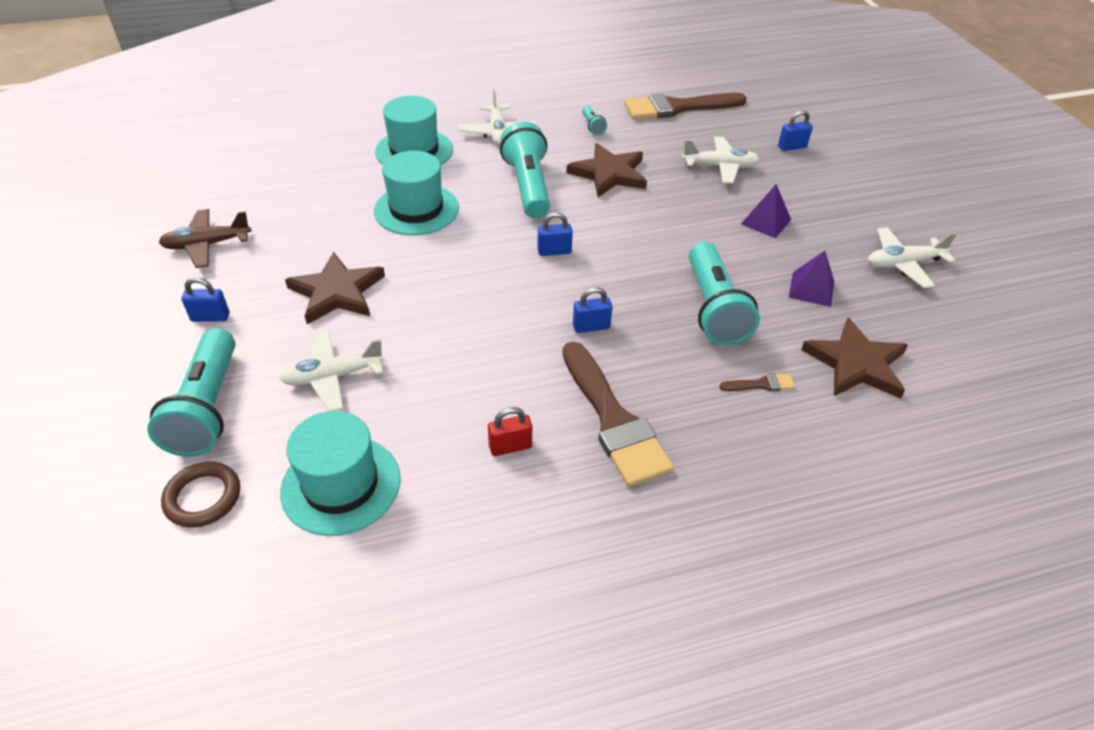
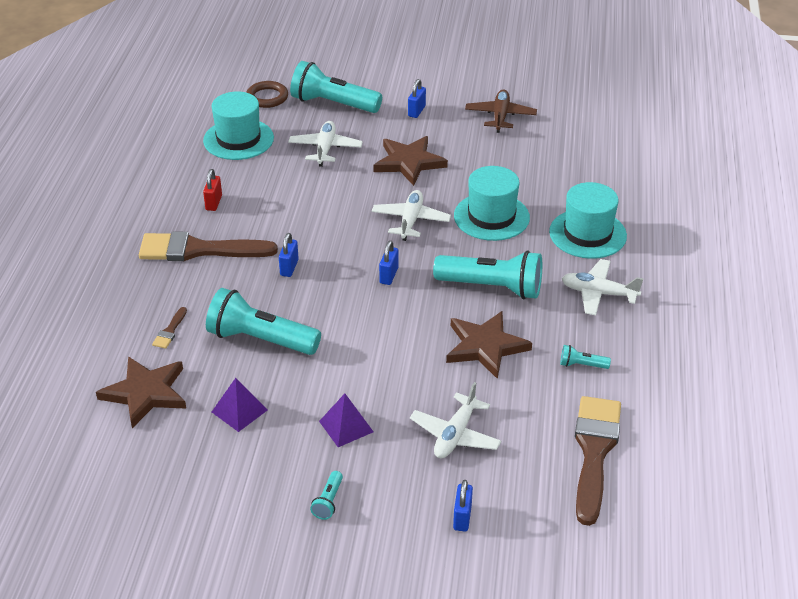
camera: 115 degrees right, 5 degrees down
(845, 208) = (328, 501): none -> turquoise flashlight
(903, 264) = (223, 496): white plane -> white plane (410, 221)

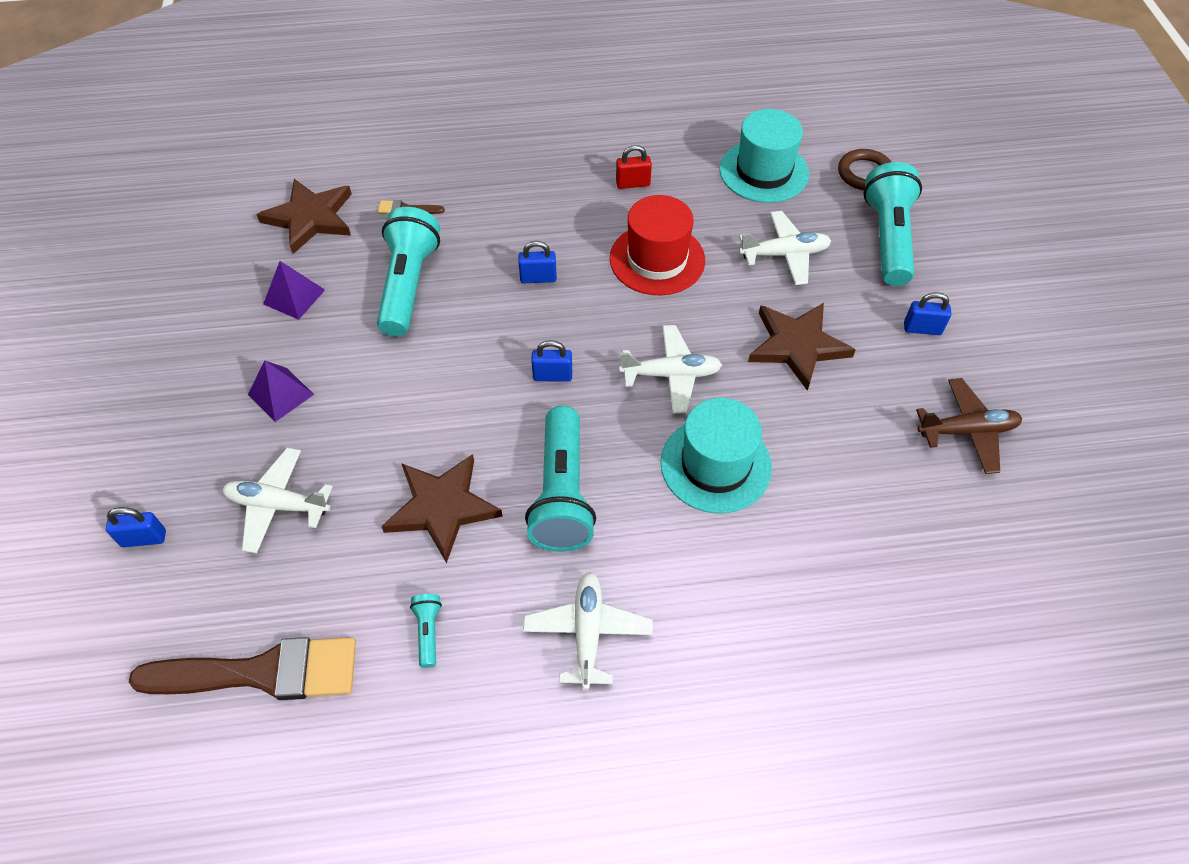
camera: 75 degrees right, 15 degrees up
(198, 250) = (545, 194): brown brush -> none
(300, 206) = (657, 259): none -> red hat
(328, 501) = (166, 405): turquoise flashlight -> none
(587, 234) = (723, 597): turquoise hat -> none

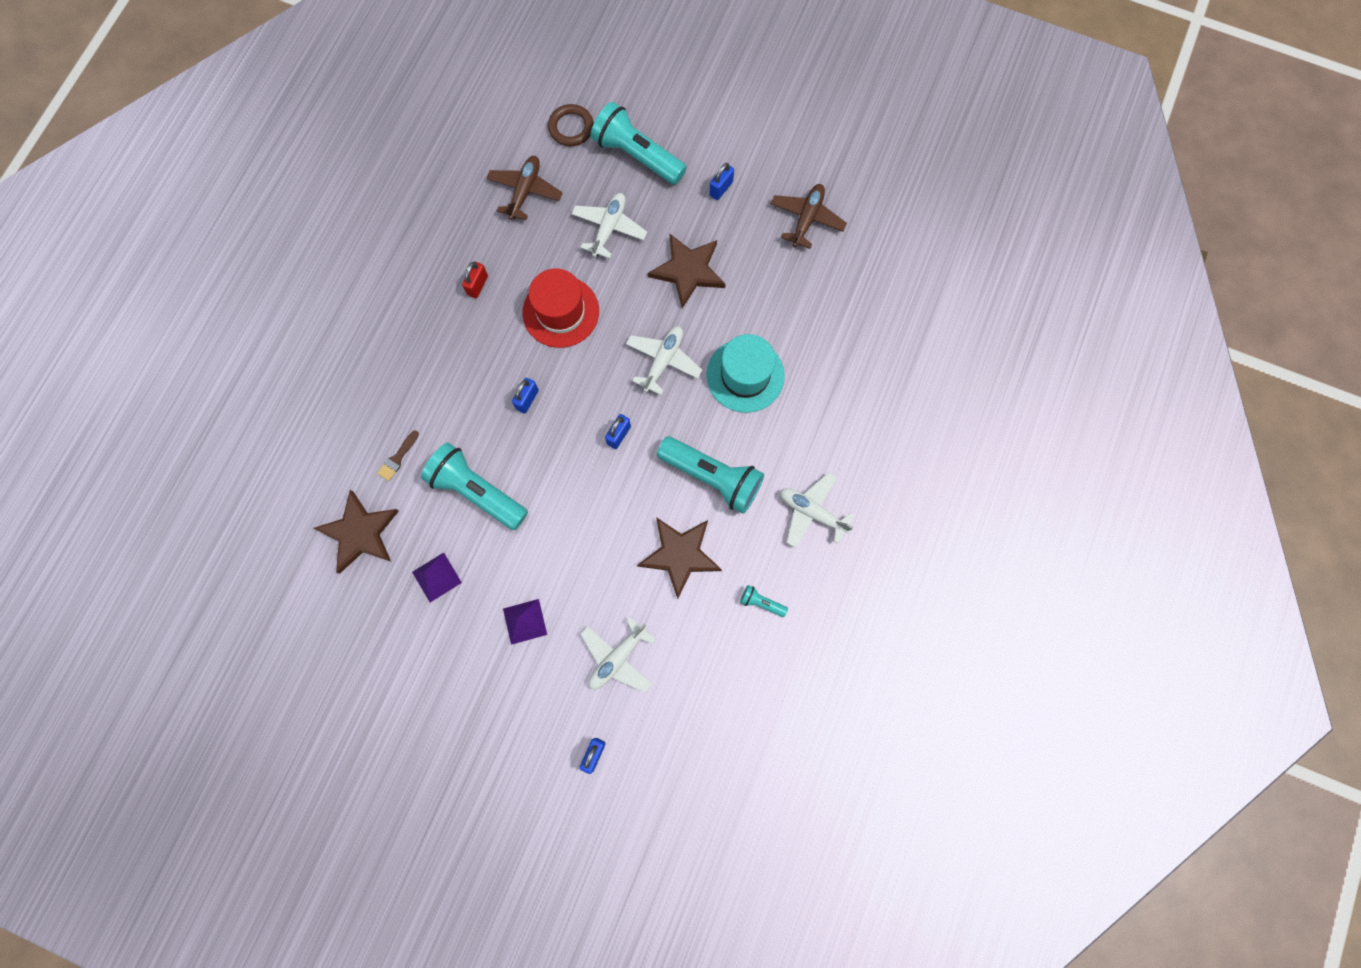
camera: 60 degrees left, 20 degrees up
(262, 672) = (734, 712): brown brush -> none
(763, 171) = (525, 191): turquoise hat -> brown plane

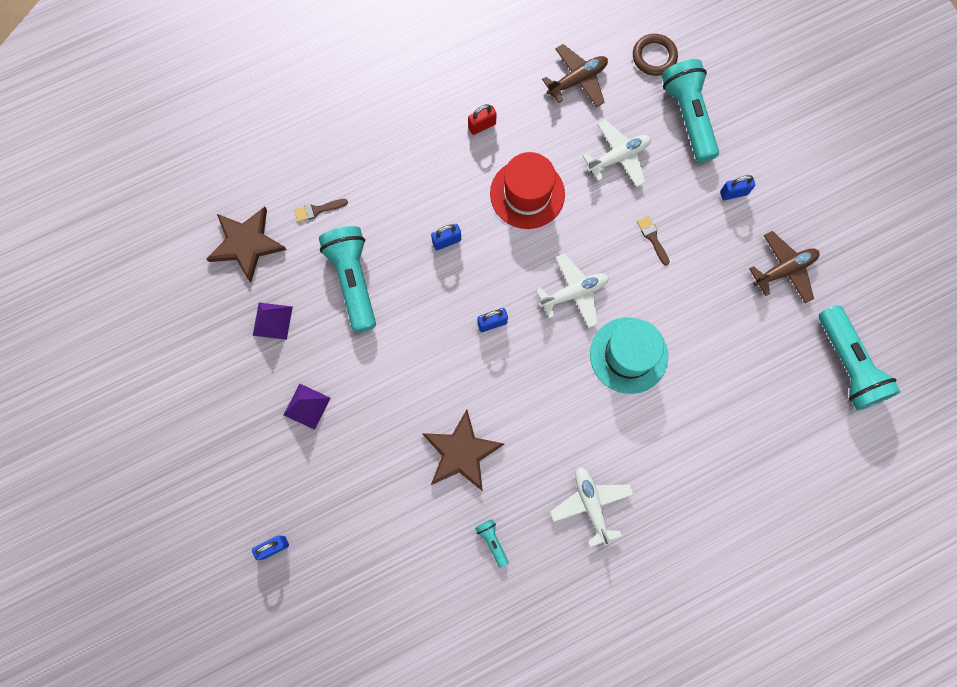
camera: 40 degrees right, 0 degrees up
(617, 658) = (350, 491): white plane -> none
(688, 271) = (652, 238): brown star -> brown brush
(712, 477) = (536, 413): turquoise flashlight -> turquoise flashlight (848, 364)

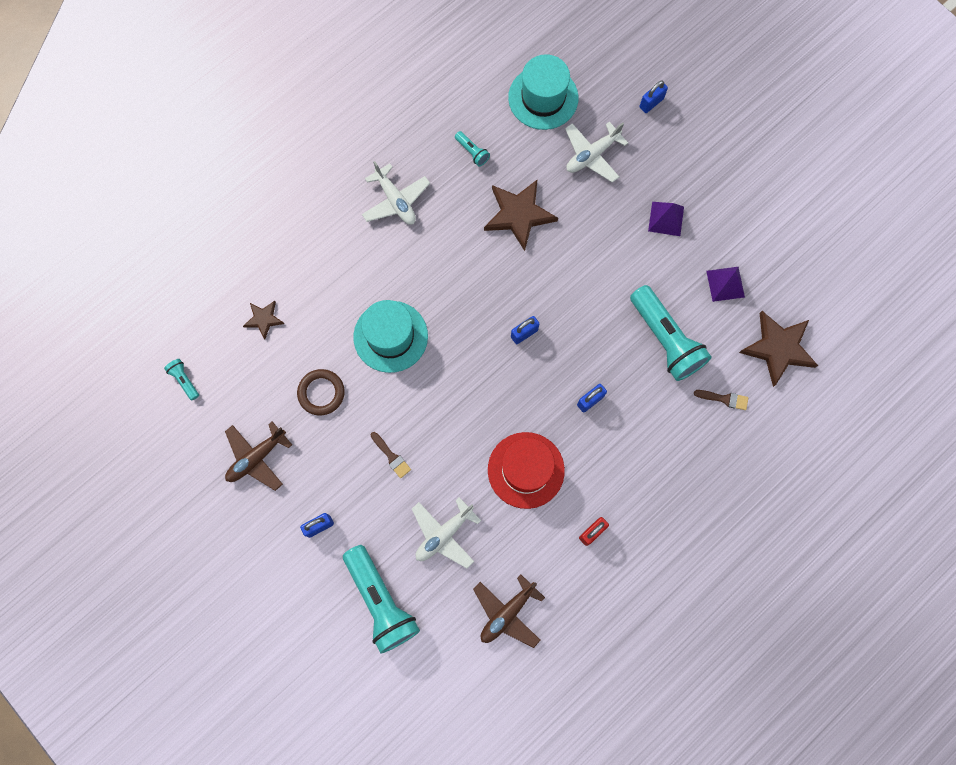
camera: 165 degrees right, 0 degrees up
(317, 210) = (724, 399): brown brush -> brown brush turned 45 degrees clockwise
(393, 588) = (543, 98): none -> turquoise hat
(574, 293) = (455, 381): white plane -> white plane (592, 155)
(654, 57) = (431, 664): brown ring -> brown ring (321, 393)
(757, 408) = (263, 319): none -> brown star
(848, 364) = (184, 380): turquoise flashlight -> turquoise flashlight, size x0.43

